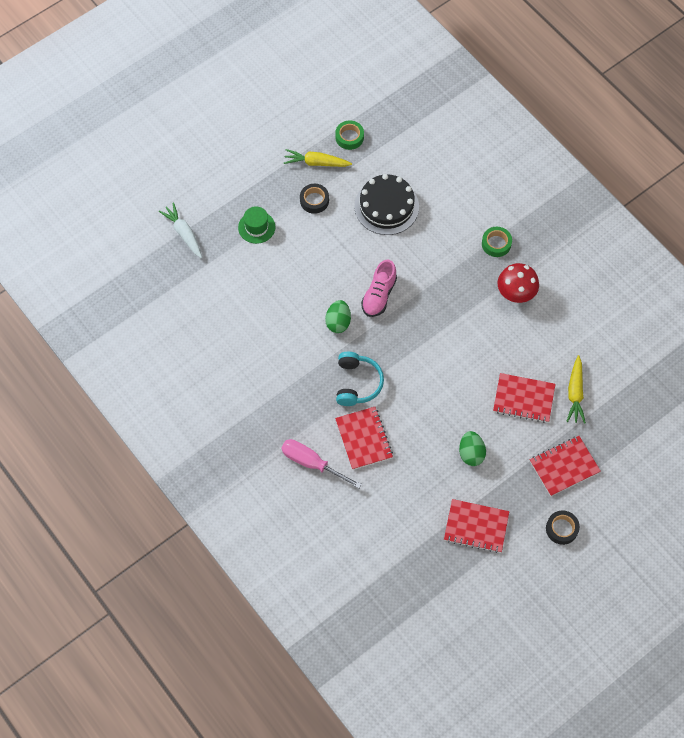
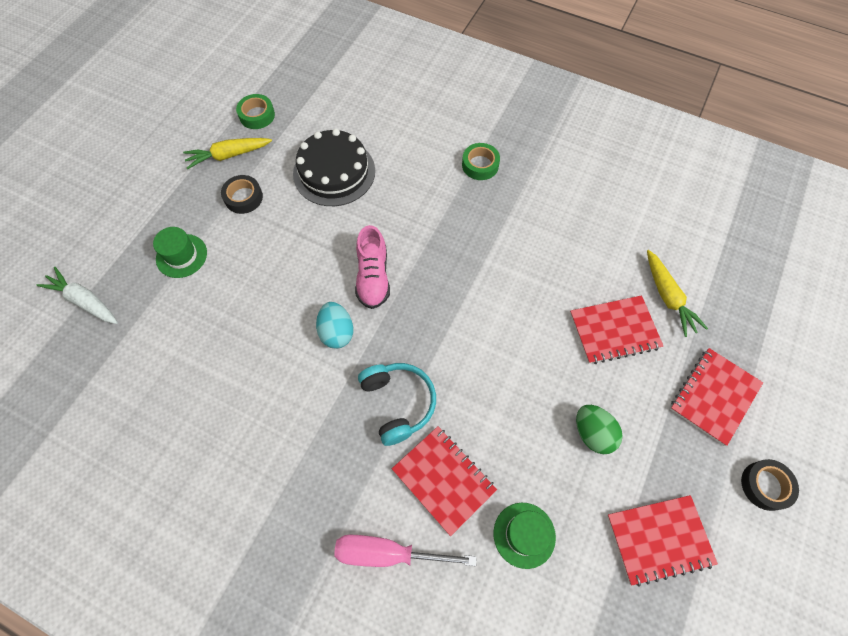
camera: 25 degrees left, 0 degrees up
(338, 322) = (337, 332): green egg -> turquoise egg
(396, 489) = (524, 535): none -> green hat
(516, 293) = (532, 209): red mushroom -> none

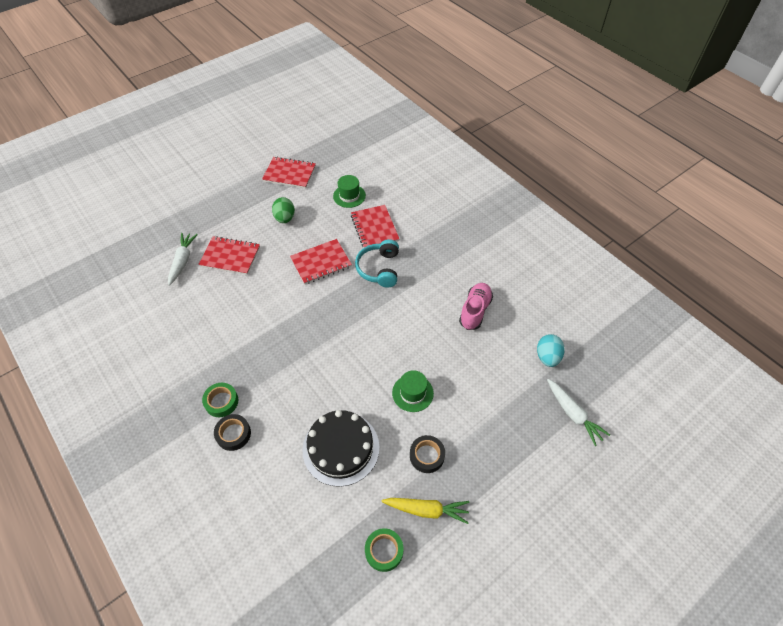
camera: 155 degrees left, 10 degrees down
(181, 256) = (491, 422): green hat -> green hat (412, 393)
(337, 332) = (397, 320): turquoise egg -> turquoise egg (547, 357)
(373, 277) = (355, 346): pink shoe -> pink shoe (475, 311)
(388, 553) = (418, 212): pink screwdriver -> none
(667, 296) = (182, 261): yellow carrot -> white carrot
(713, 396) = (209, 210): red notebook -> red notebook (321, 263)
(765, 485) = (224, 173): black tape -> black tape (233, 434)

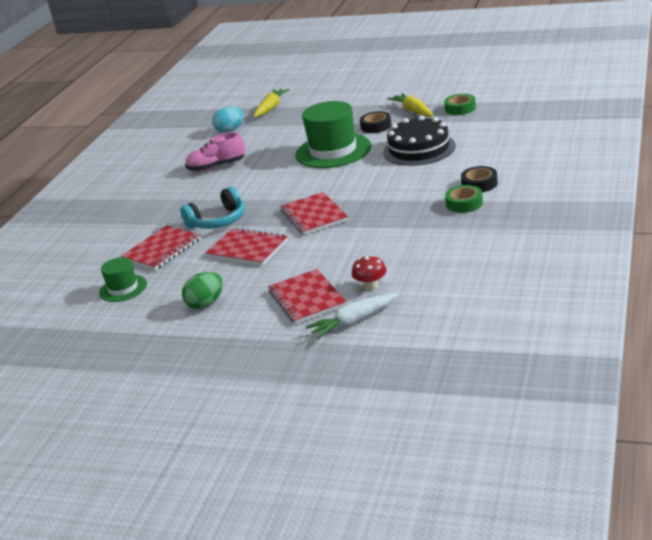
camera: 120 degrees left, 25 degrees down
(202, 288) = (371, 286): none -> red mushroom
(289, 174) = (120, 347): red notebook -> red notebook (313, 216)
(412, 393) = (333, 151): green hat -> green hat, size x1.90
(573, 414) = (270, 108): white carrot -> yellow carrot

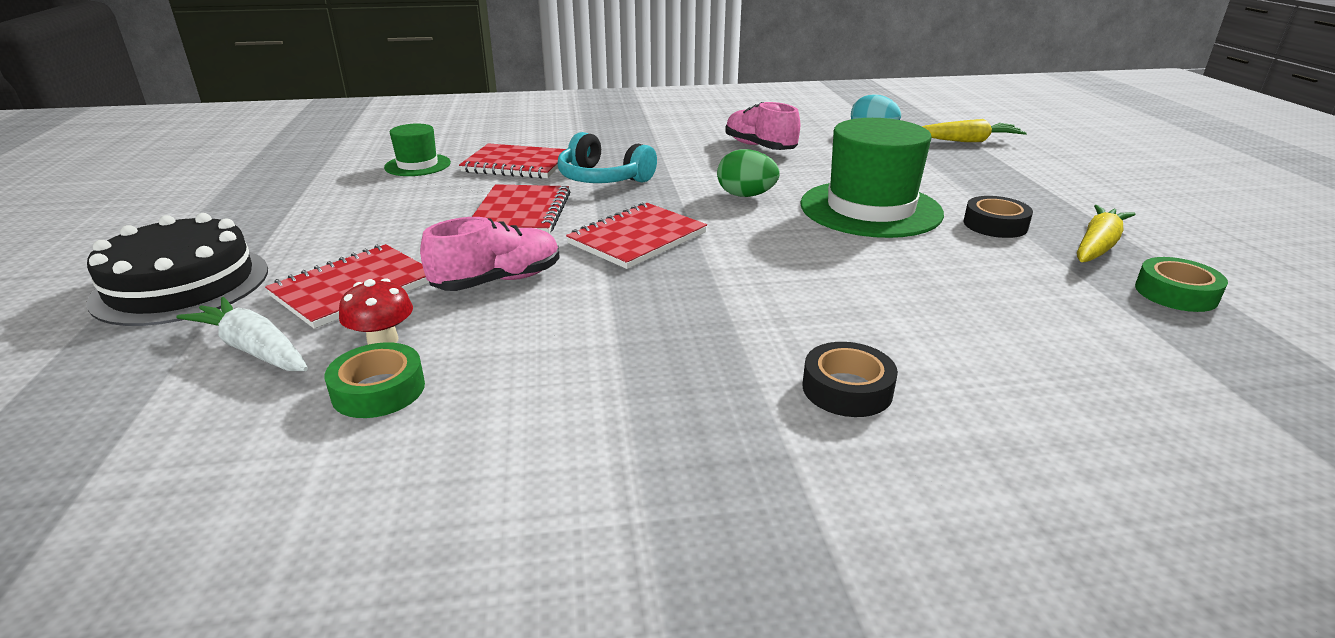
camera: 60 degrees right, 0 degrees up
(206, 304) = (362, 218): green egg -> green egg (746, 195)
(331, 256) = (498, 281): none -> pink shoe
(419, 149) = (947, 283): black cake -> black cake (181, 285)
(464, 203) = (743, 386): green tape -> green tape (378, 390)

